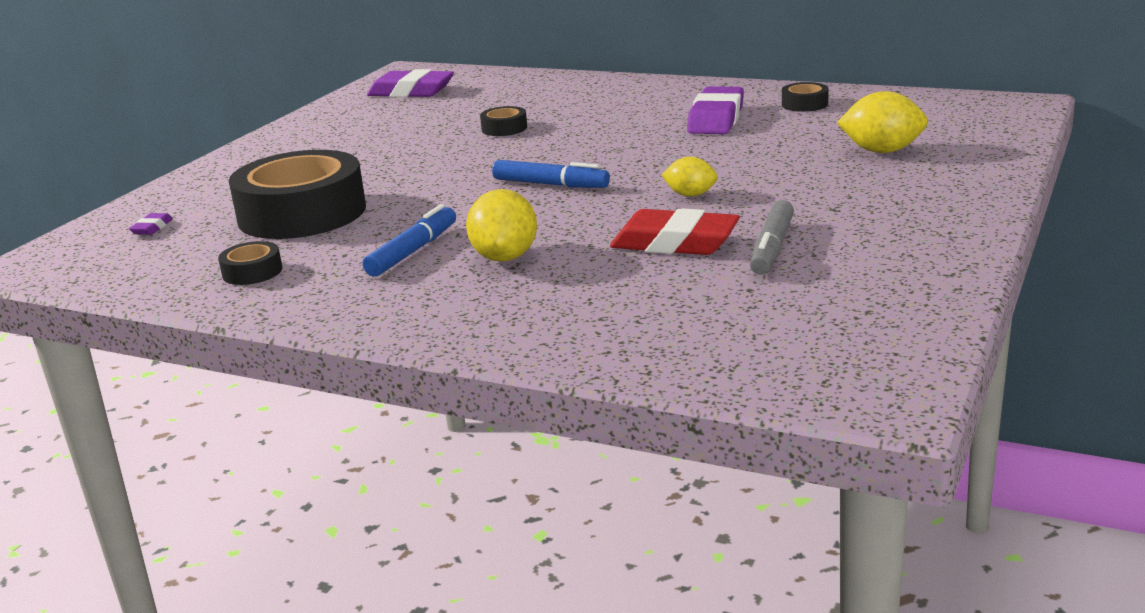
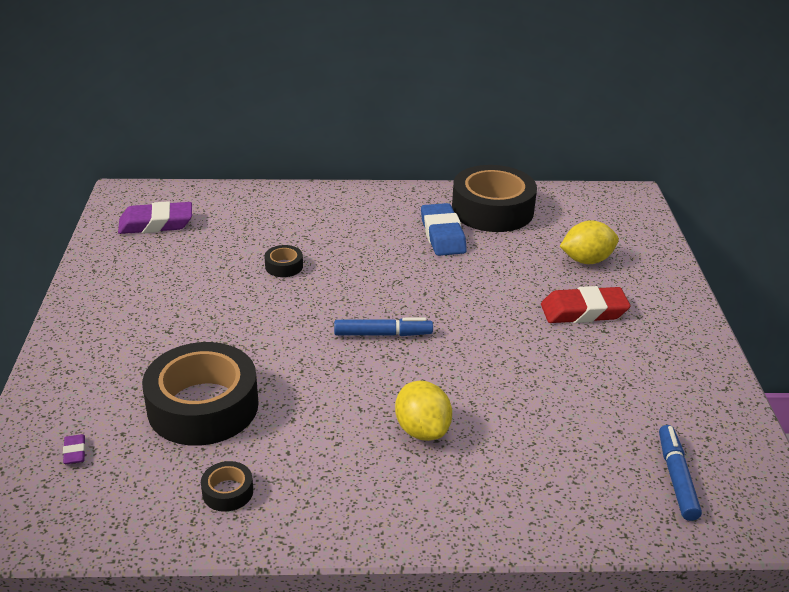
camera: 30 degrees left, 10 degrees up
(413, 251) = (343, 437): blue marker -> blue marker (676, 478)
(675, 243) = (531, 389): red eraser -> red eraser (583, 311)
(690, 195) = (497, 331): yellow lemon -> none
(716, 119) = (442, 235): purple eraser -> blue eraser
(771, 248) = (599, 383): grey marker -> none
(804, 104) = (492, 210): black tape -> black tape, size x2.39

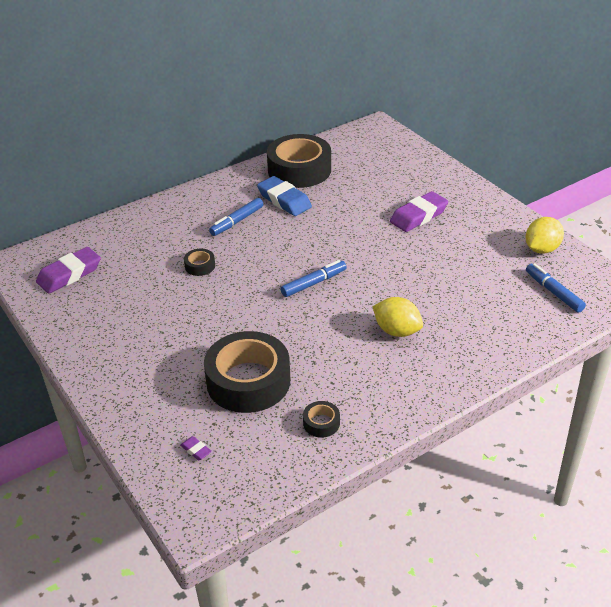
camera: 30 degrees left, 5 degrees up
(369, 237) = (237, 221): none -> blue marker
(583, 311) = (418, 216): red eraser -> purple eraser
(586, 260) = (390, 181): yellow lemon -> yellow lemon (541, 249)

